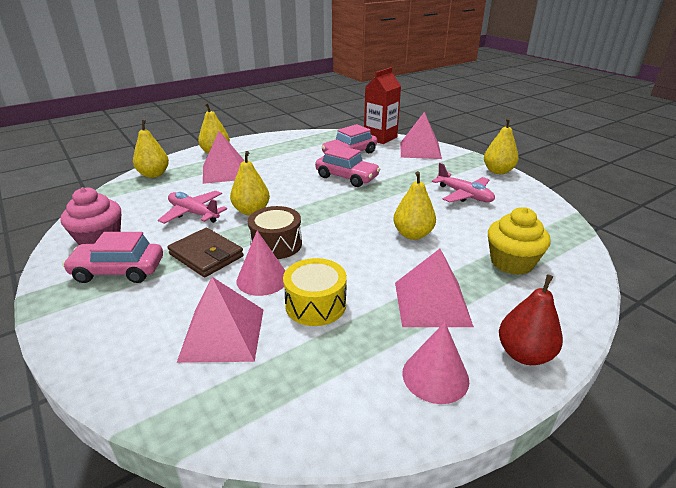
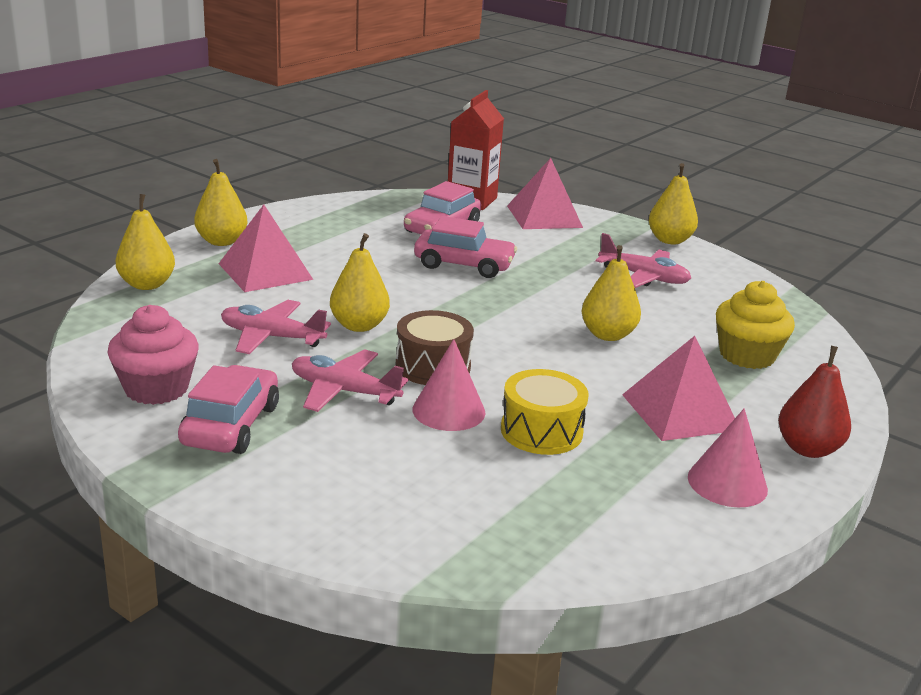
camera: 20 degrees left, 5 degrees down
(118, 271) = (231, 425): pink car -> pink car turned 120 degrees clockwise
(206, 255) = (344, 391): brown wallet -> pink plane
(223, 334) = (450, 478): pink pyramid -> none

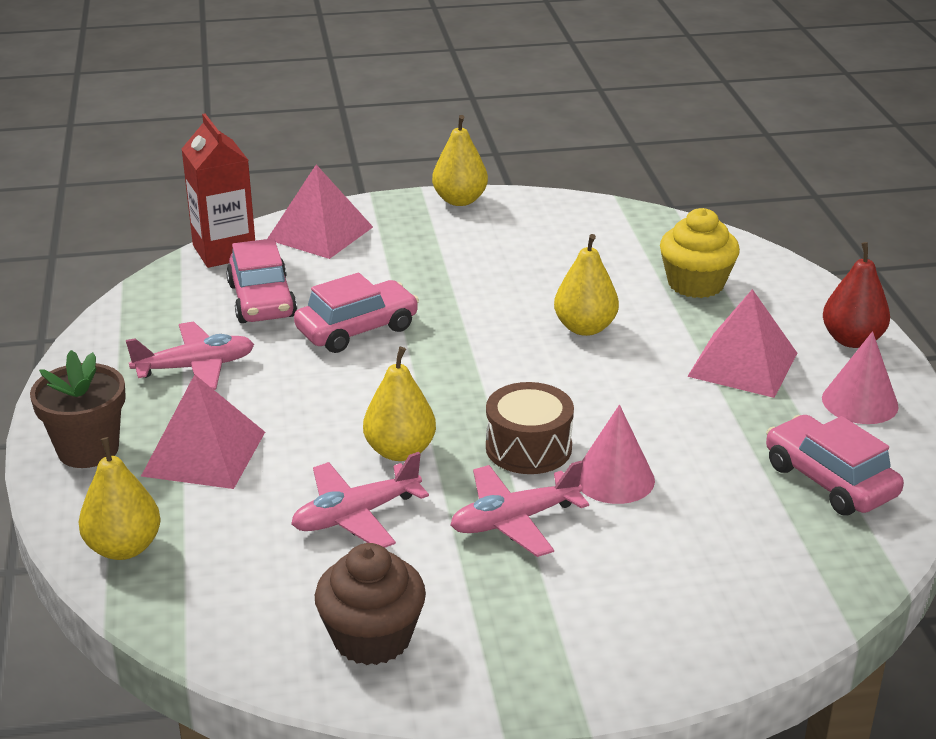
camera: 45 degrees left, 5 degrees up
(156, 388) = (372, 638): pink cupcake -> brown cupcake
(221, 241) = (88, 450): yellow pear -> brown flower pot
(231, 425) = (499, 619): pink car -> pink car (829, 480)
(541, 431) = (698, 447): yellow drum -> none
(643, 277) = (508, 252): pink plane -> pink plane (195, 367)

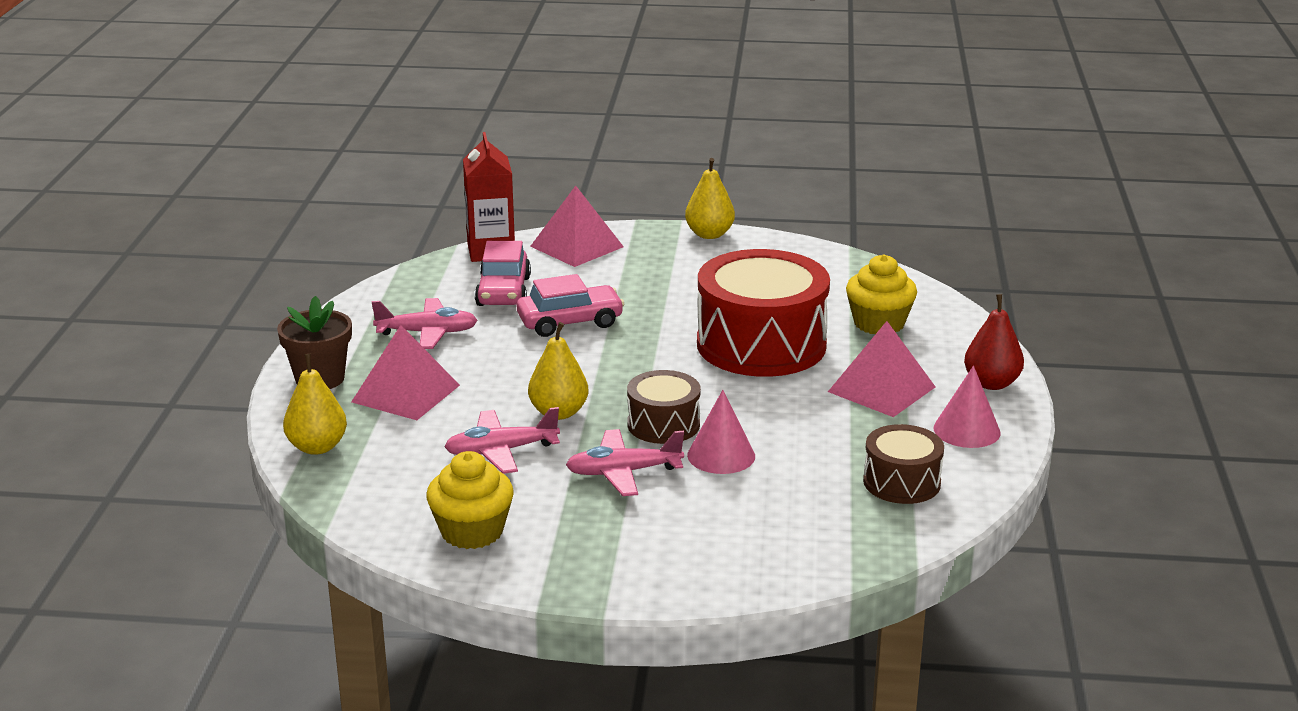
camera: 15 degrees right, 5 degrees down
(372, 638) = (472, 531): brown cupcake -> yellow cupcake
(585, 328) = (761, 345): yellow pear -> red drum
(829, 480) = (901, 482): pink car -> brown drum

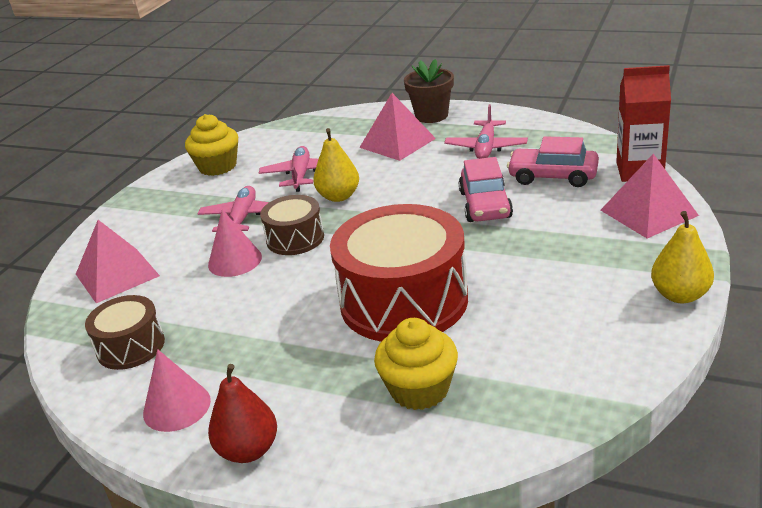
camera: 110 degrees right, 5 degrees up
(317, 447) = (345, 120): yellow pear -> none
(881, 389) = (282, 364): pink pyramid -> pink pyramid (117, 275)

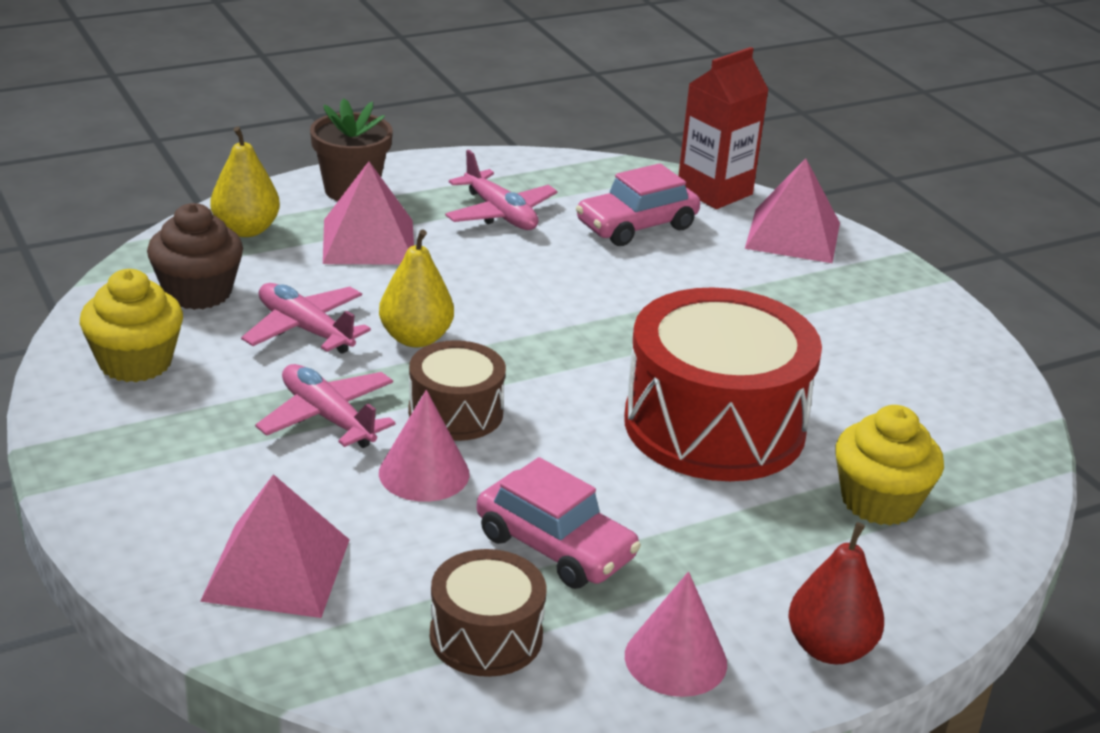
camera: 55 degrees left, 0 degrees up
(288, 144) = (198, 292): none -> brown cupcake
(485, 205) = (617, 284): pink car -> pink car (555, 546)
(680, 295) = (941, 308): yellow pear -> yellow pear (246, 230)

